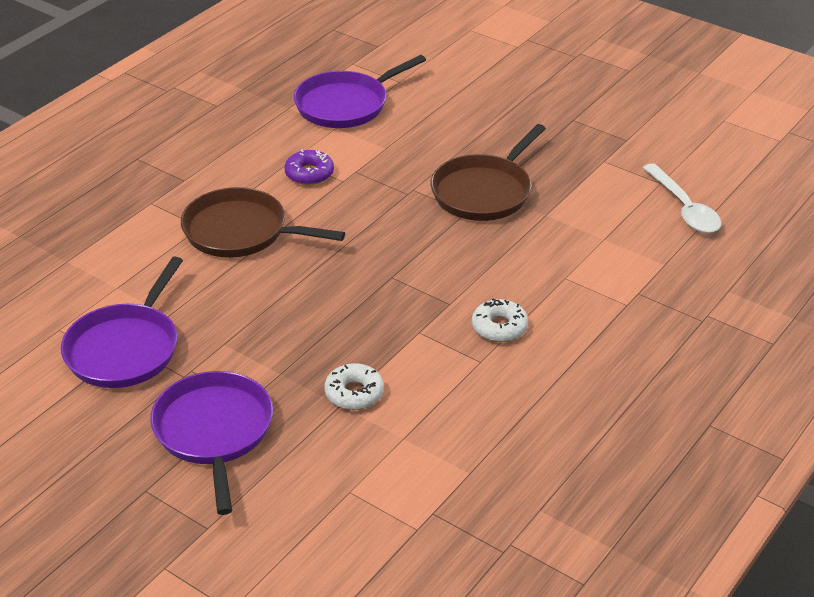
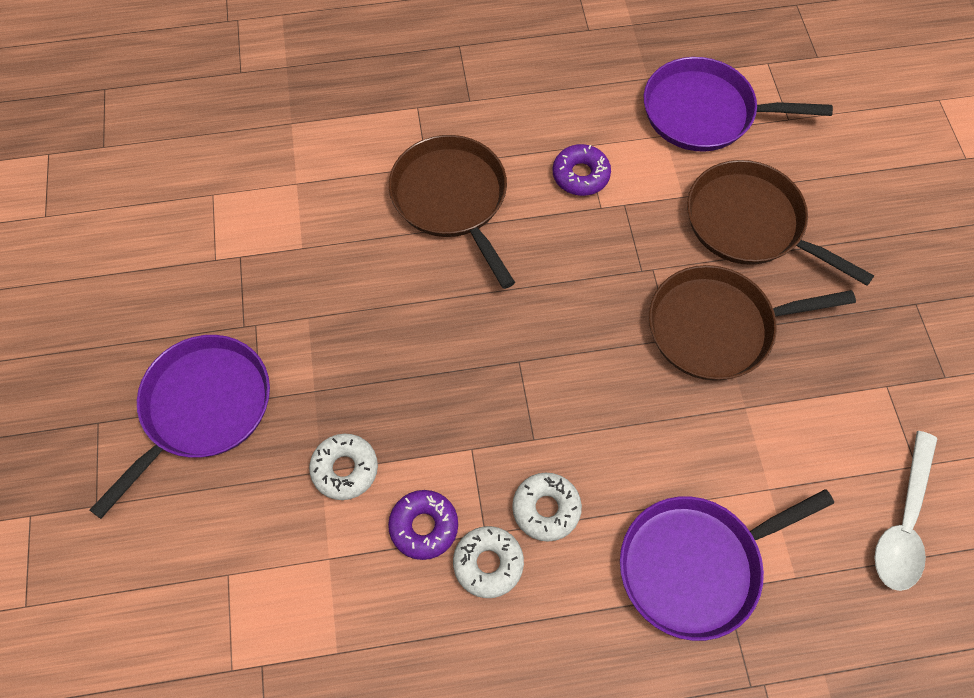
camera: 45 degrees right, 25 degrees up
(125, 349) = (234, 257): purple pan -> purple pan (695, 566)
(440, 138) = (749, 223): none -> brown pan
(440, 383) = (424, 527): none -> purple donut
(500, 372) = (488, 563): none -> white donut

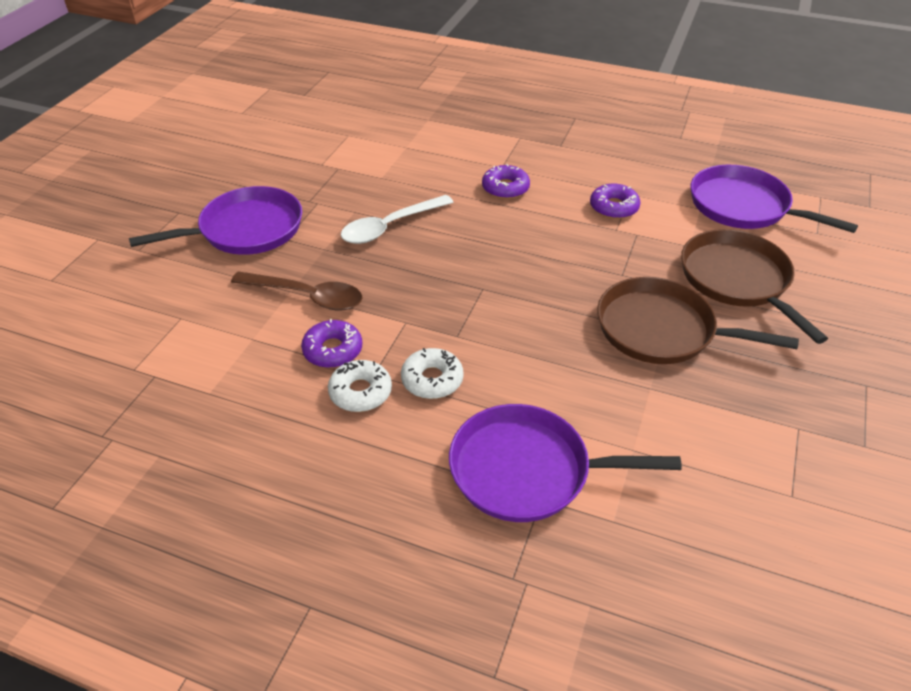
camera: 30 degrees right, 20 degrees down
(345, 469) = (307, 296): white donut -> brown spoon
(451, 199) = (505, 188): brown pan -> purple donut
(903, 522) = (750, 531): white spoon -> white spoon (390, 227)

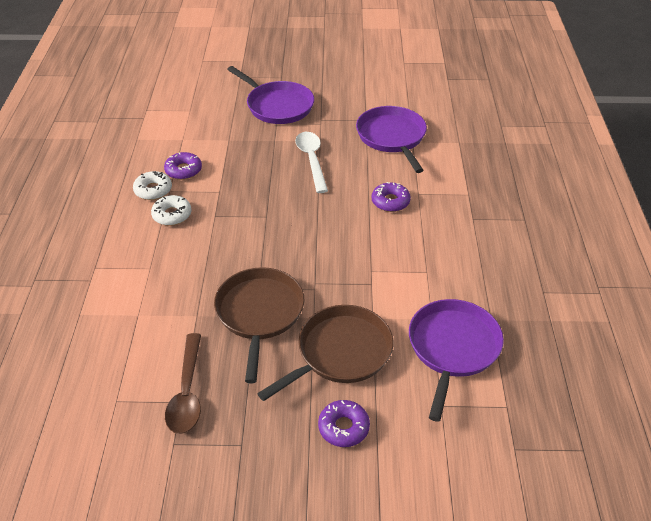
camera: 70 degrees right, 0 degrees up
(307, 296) = (226, 147): brown spoon -> brown spoon (187, 392)
(390, 227) = (311, 160): white spoon -> white spoon turned 45 degrees clockwise
(526, 470) = (110, 270): purple pan -> purple pan (392, 137)
(614, 207) = (400, 265): purple donut -> purple donut (343, 427)

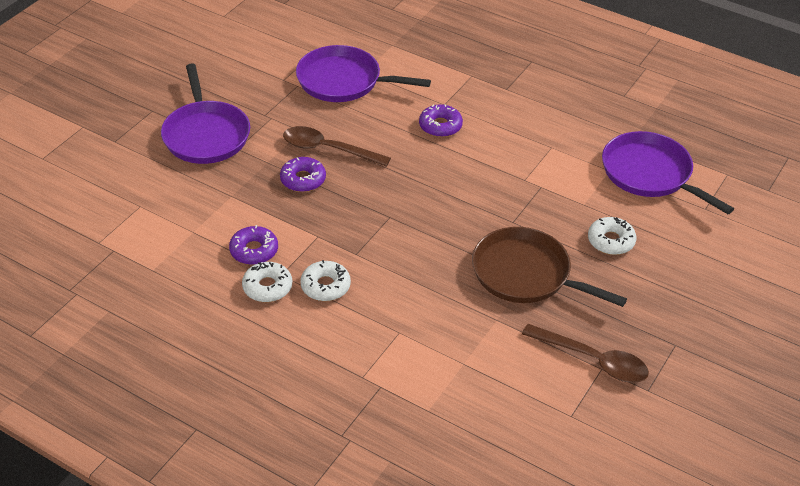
camera: 60 degrees left, 0 degrees up
(278, 106) = (206, 135): purple pan -> purple pan turned 90 degrees clockwise
(311, 160) = (328, 149): white spoon -> brown spoon
(340, 352) = (611, 241): brown pan -> white donut
(343, 427) = (694, 274): purple donut -> purple donut (303, 179)

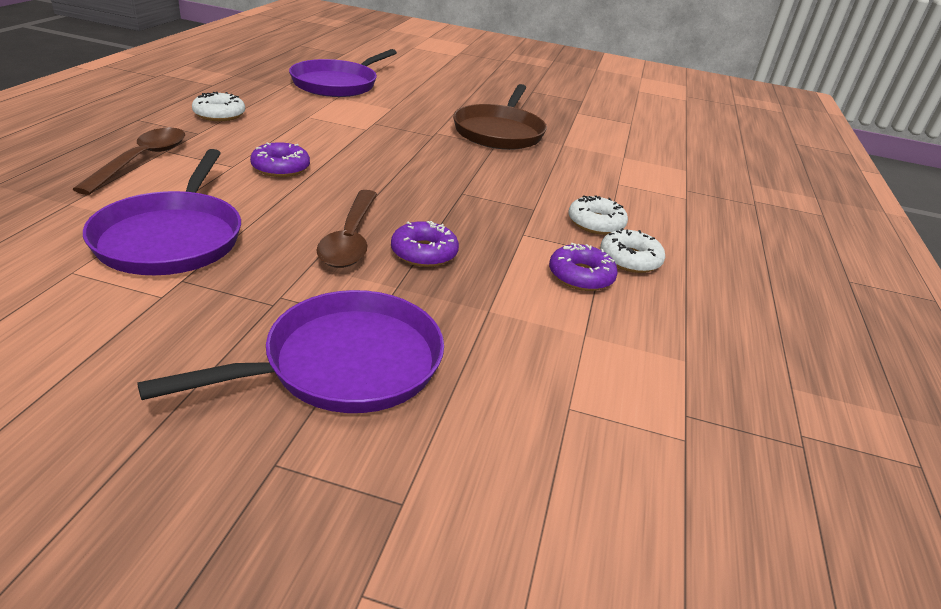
camera: 110 degrees left, 10 degrees down
(593, 360) = (572, 114): brown spoon -> brown spoon (142, 160)
(611, 241) = (435, 102): white donut -> white donut (219, 114)

